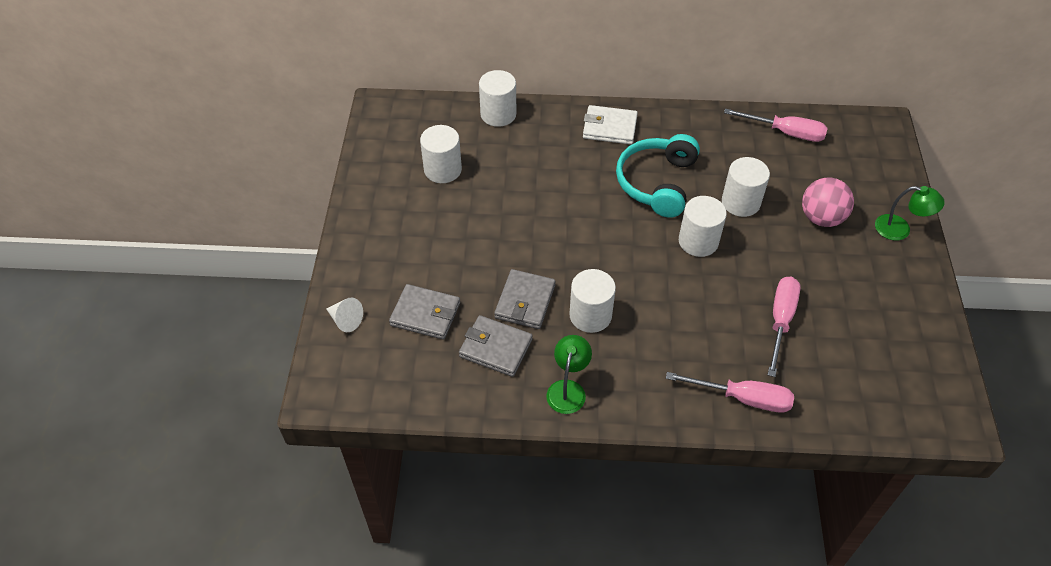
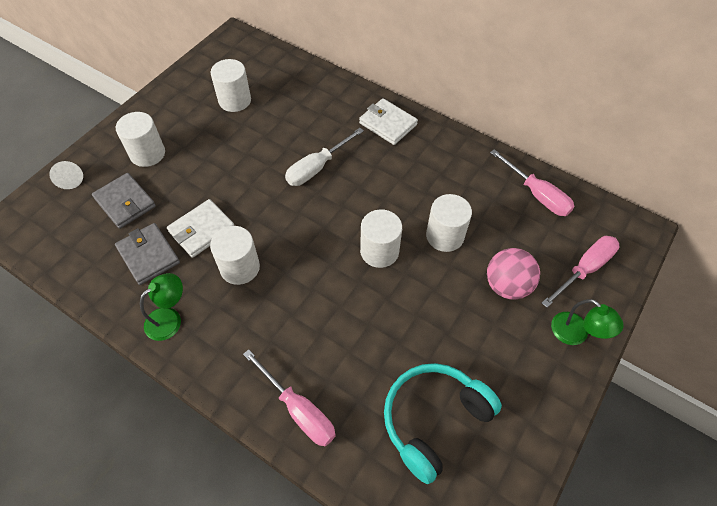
camera: 30 degrees right, 5 degrees up
(498, 114) = (311, 77): white cylinder -> white cylinder (147, 154)
(525, 301) = (202, 230): grey wallet -> white wallet
(580, 196) = (317, 167): none -> white screwdriver
(657, 183) = (387, 186): turquoise headphones -> turquoise headphones (434, 420)
(780, 321) = (390, 359): pink screwdriver -> pink screwdriver (584, 269)

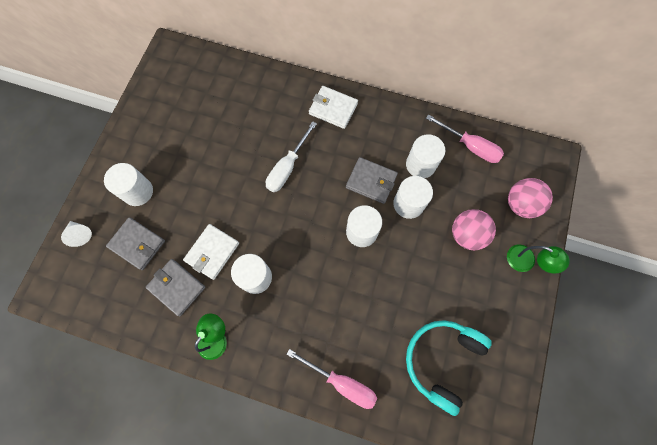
camera: 15 degrees left, 15 degrees up
(235, 100) = (194, 118): white cylinder -> white cylinder (420, 164)
(407, 203) = (371, 181): none -> grey wallet
(584, 269) = (520, 204): pink screwdriver -> pink ball

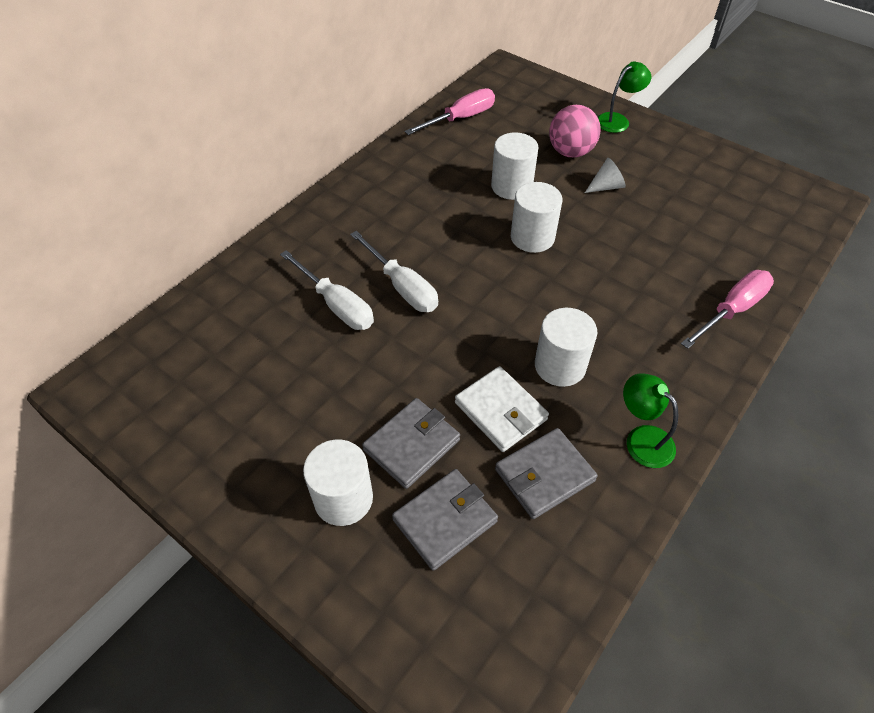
camera: 70 degrees left, 20 degrees down
(80, 234) = (384, 622): white cone -> white cone (606, 186)
(261, 137) = (336, 304): none -> white screwdriver
(333, 109) = (338, 217): white wallet -> none
(371, 181) = (465, 210): grey wallet -> grey wallet (411, 445)
(420, 164) = (464, 162): white cylinder -> none
(442, 360) = (718, 214): turquoise headphones -> none
(520, 204) = (549, 105): pink ball -> none

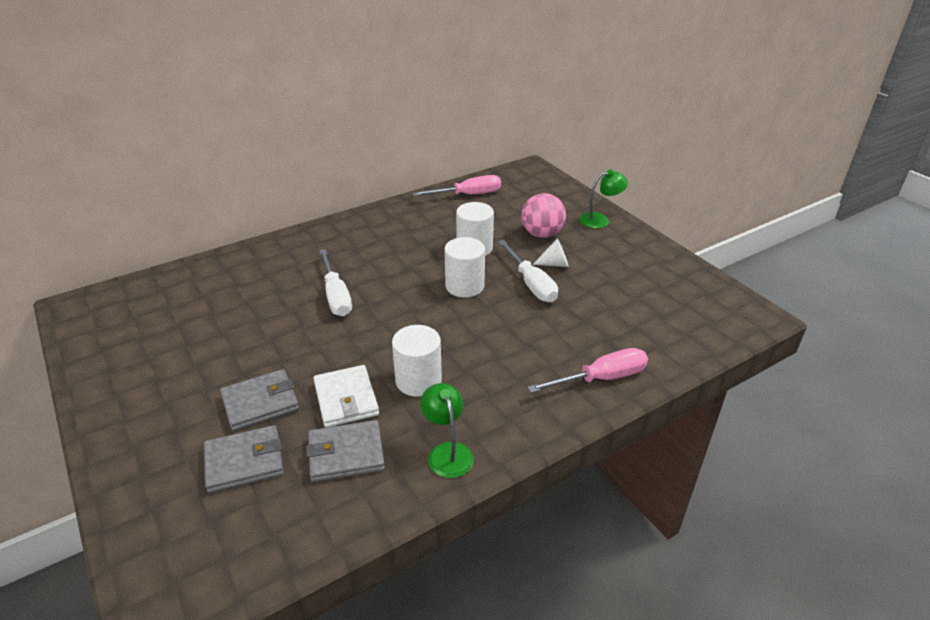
camera: 20 degrees right, 15 degrees down
(336, 304) = (278, 296): white screwdriver -> white screwdriver (531, 284)
(343, 498) = (183, 424): white cylinder -> none

